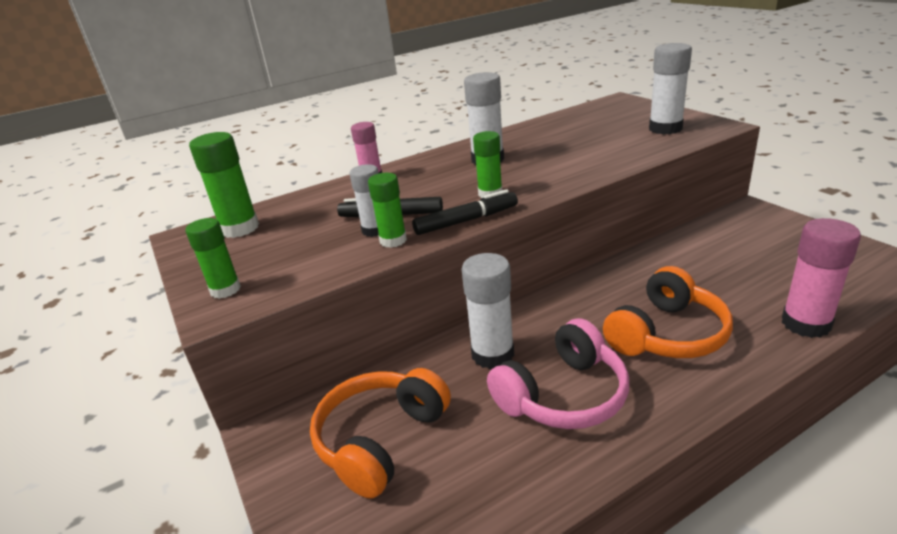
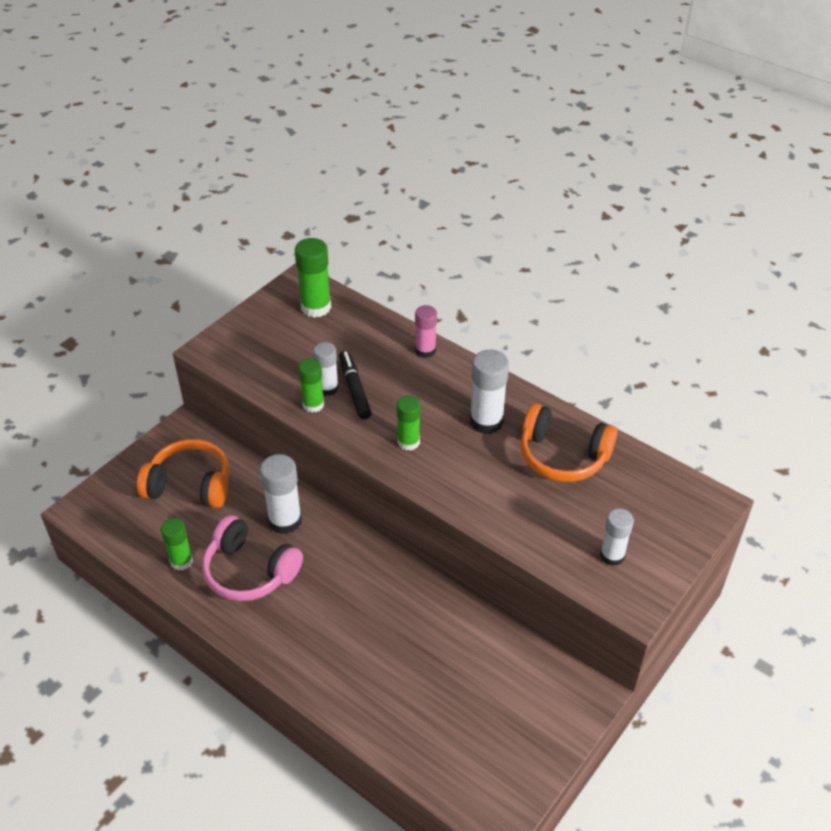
camera: 65 degrees right, 15 degrees up
(225, 290) = (232, 341): green glue stick -> green glue stick (181, 561)
(466, 221) = (353, 439): black marker -> none
(665, 129) = (612, 555): white glue stick -> white glue stick, size x0.66
(667, 334) = (335, 627): orange headphones -> orange headphones (562, 456)
(805, 324) = (372, 725): pink glue stick -> none

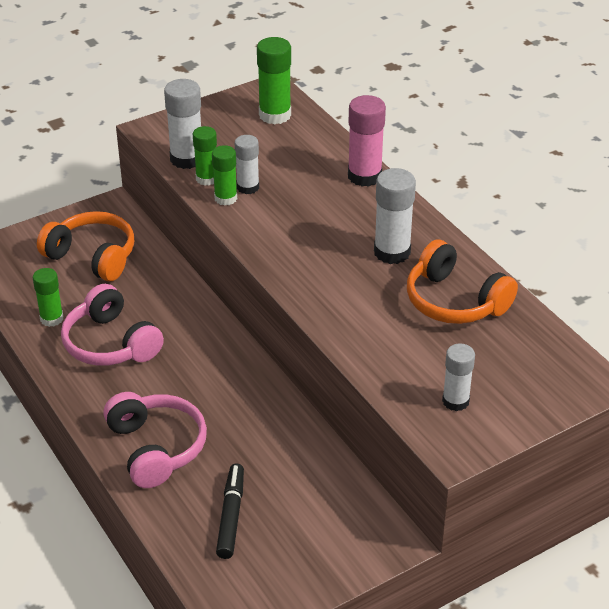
camera: 20 degrees right, 5 degrees down
(285, 520) = (167, 309): white glue stick -> white glue stick (187, 159)
(342, 667) = (156, 448): none -> pink headphones
(355, 389) = (274, 194): black marker -> black marker (231, 516)
(408, 442) = (302, 252): green glue stick -> green glue stick (207, 179)
(425, 350) = (364, 176): pink glue stick -> pink glue stick, size x1.53

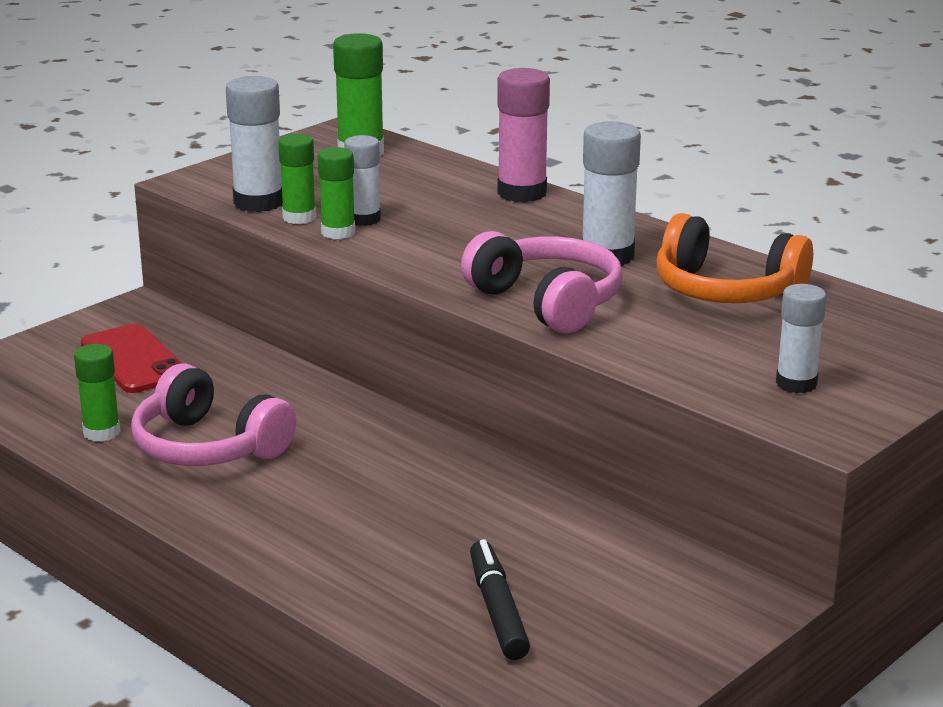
camera: 15 degrees left, 15 degrees down
(92, 256) = (134, 360): orange headphones -> red phone
(156, 448) = (339, 551): pink headphones -> pink headphones (547, 302)

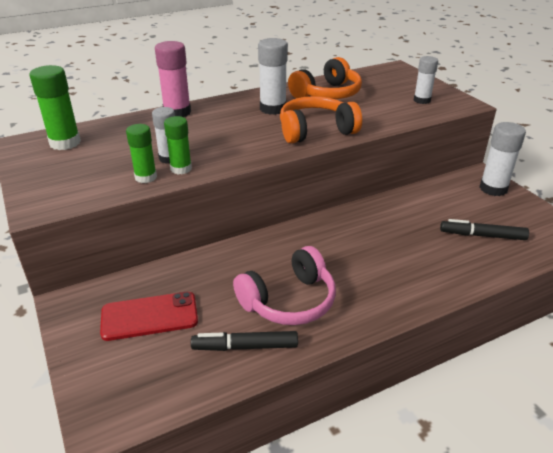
camera: 70 degrees left, 10 degrees up
(101, 432) = (245, 346): green glue stick -> black marker
(258, 202) = (106, 187): white glue stick -> white glue stick (493, 188)
(547, 302) = (316, 131): pink headphones -> orange headphones

